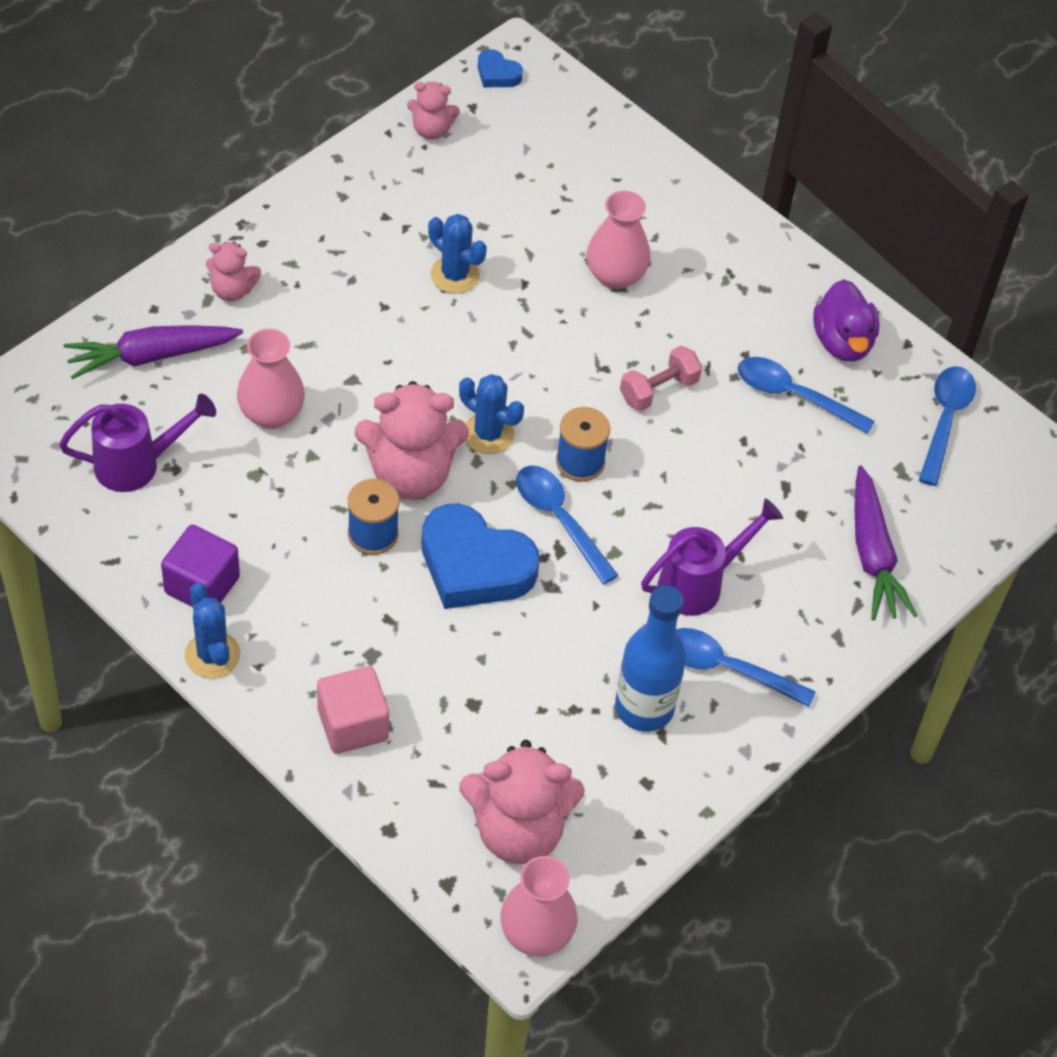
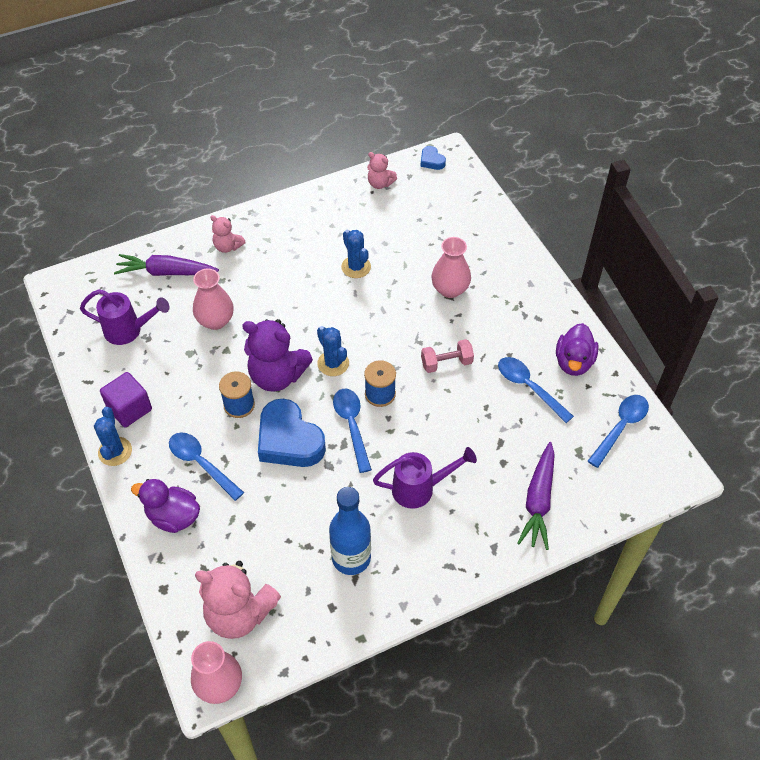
camera: 25 degrees right, 0 degrees up
(352, 724) = (173, 516): pink cube -> purple duck
(410, 474) = (277, 376): pink teddy bear -> purple teddy bear
(726, 668) = (413, 548): blue spoon -> blue spoon (201, 464)

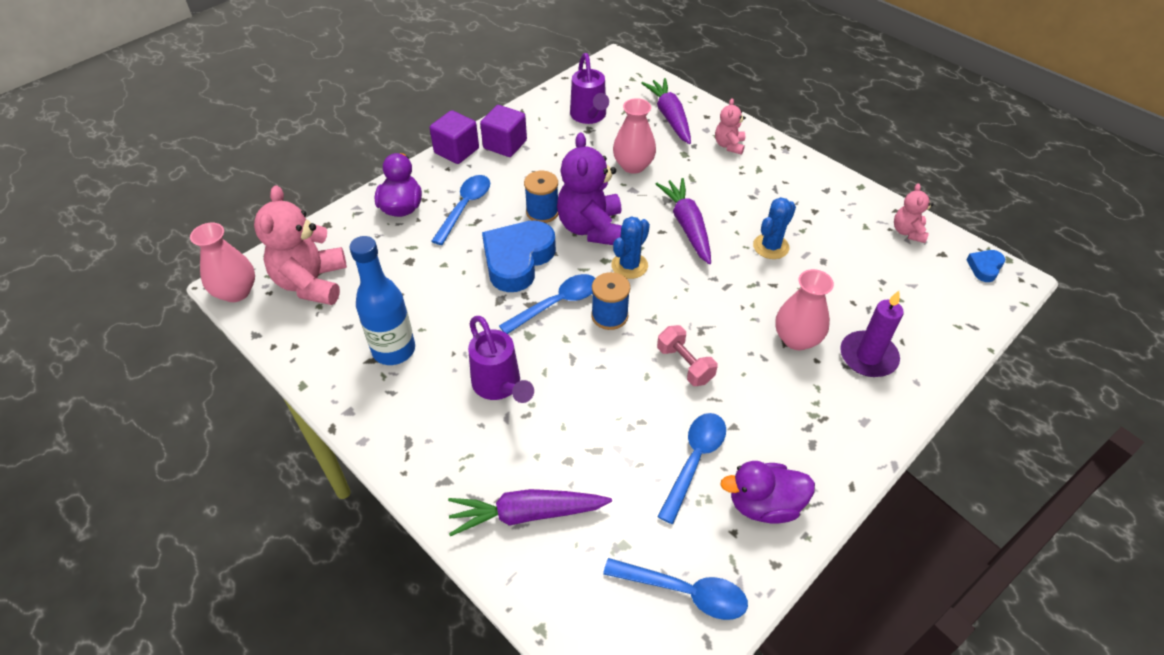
camera: 70 degrees right, 5 degrees down
(115, 451) = (456, 151): blue cactus -> purple cube
(308, 310) = (687, 226): none -> purple carrot
(480, 257) = (868, 356): none -> purple candle

